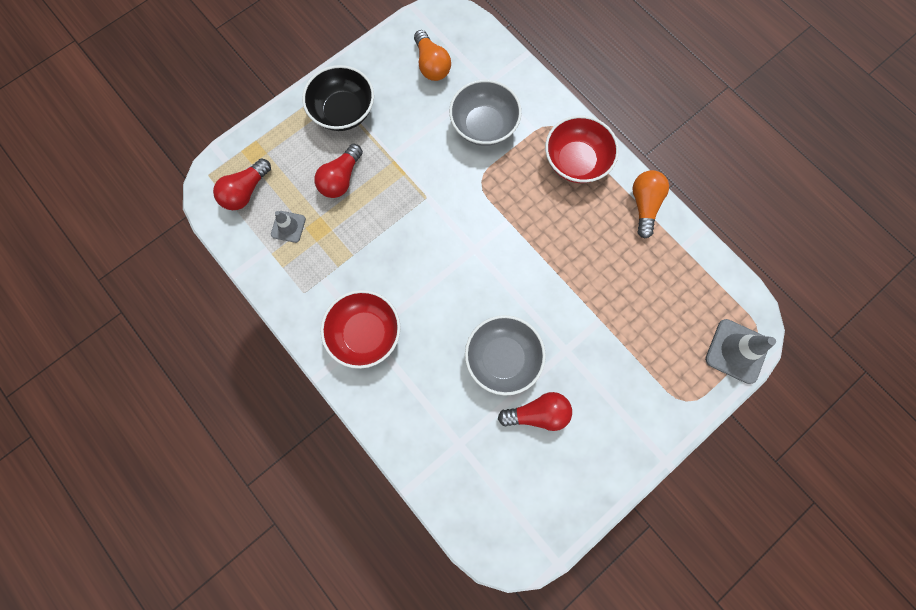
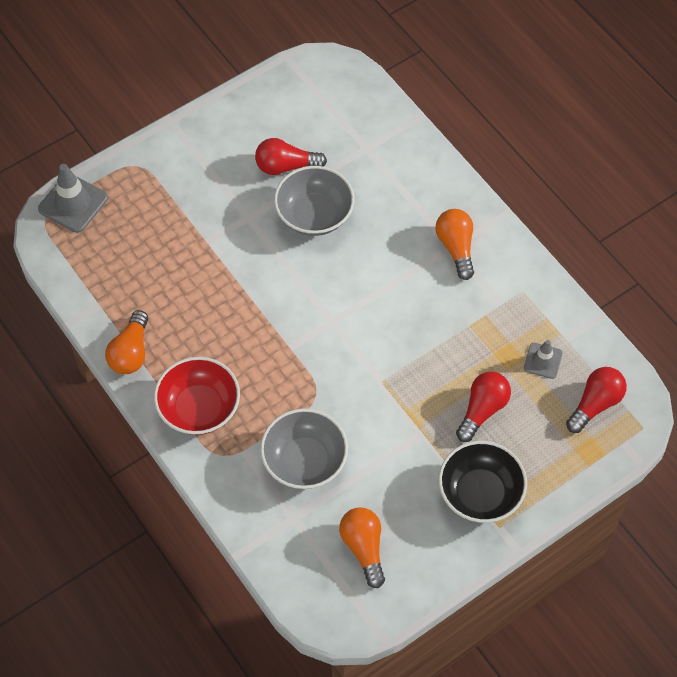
camera: 175 degrees left, 15 degrees down
(365, 333) = (456, 247): red bowl -> orange light bulb

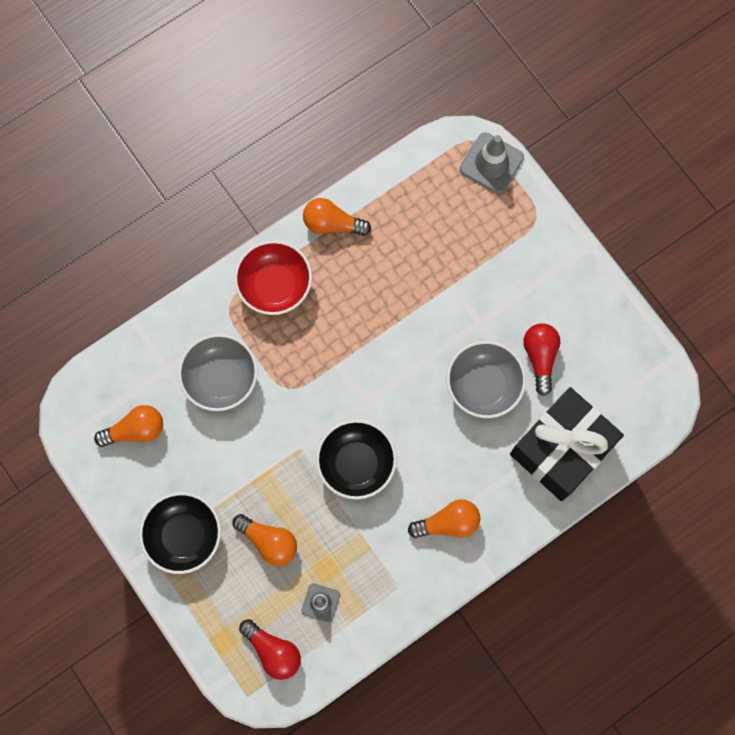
camera: 90 degrees right, 15 degrees up
(379, 151) = (561, 449): none -> black gift
(397, 329) = (356, 463): none -> black bowl
(482, 410) = (269, 541): red light bulb -> orange light bulb

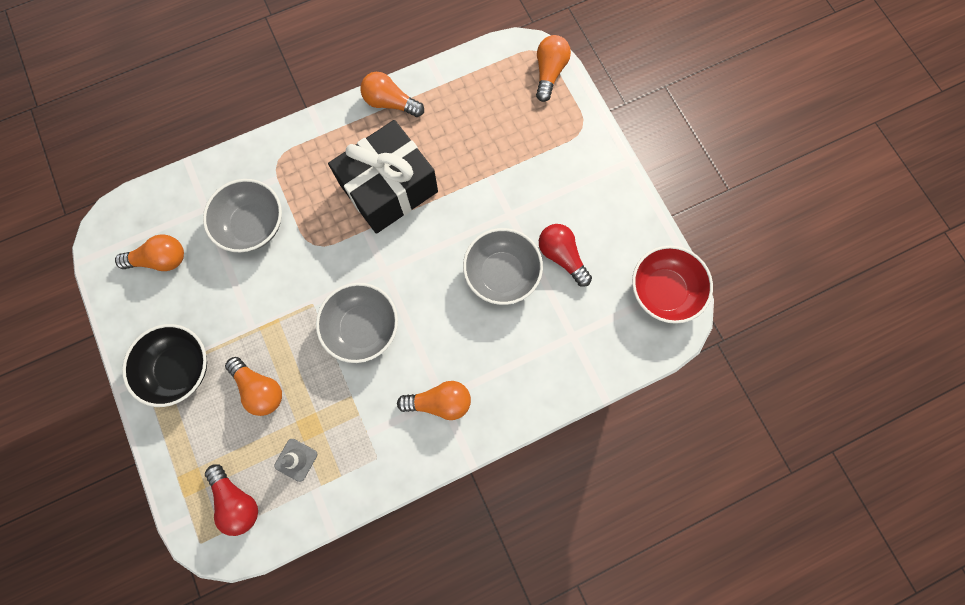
camera: 10 degrees right, 0 degrees up
(275, 285) = (324, 149): red bowl -> red bowl (663, 291)
(356, 463) = (362, 327): black bowl -> grey bowl
(491, 163) = (549, 73): grey traffic cone -> orange light bulb
(540, 357) = (561, 256): red light bulb -> red light bulb turned 45 degrees counterclockwise
(561, 449) = (567, 348): black gift -> black gift (389, 188)

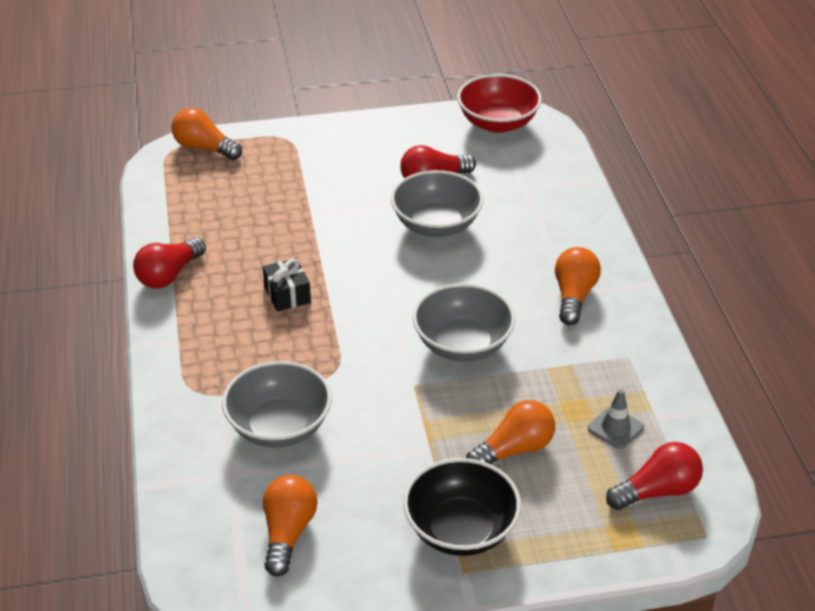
camera: 75 degrees left, 35 degrees down
(389, 188) = (287, 294): black gift -> black gift, size x0.42
(390, 103) = (169, 275): orange light bulb -> red light bulb

